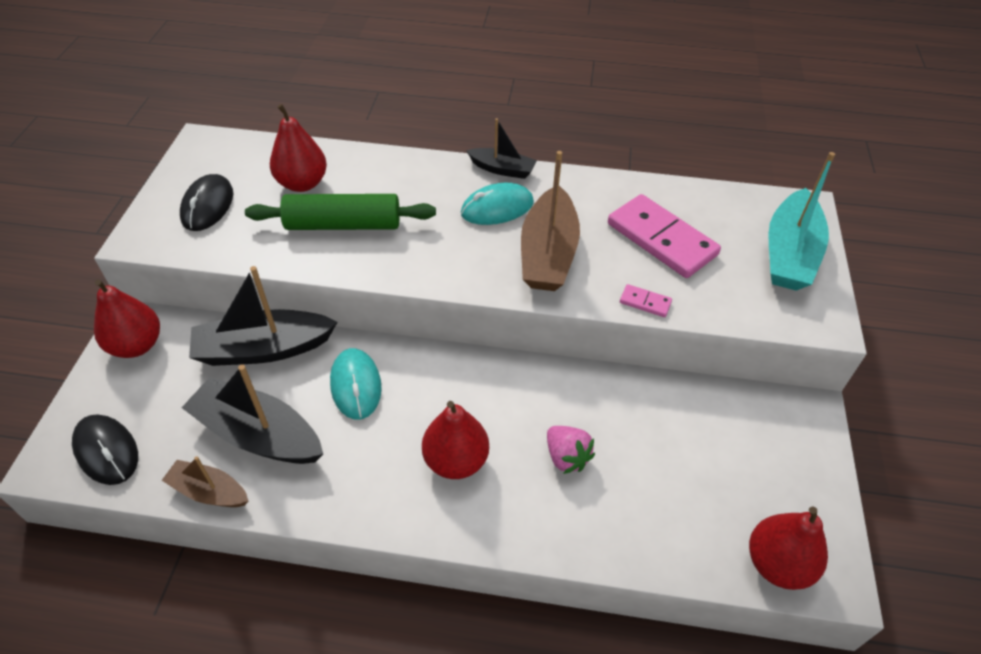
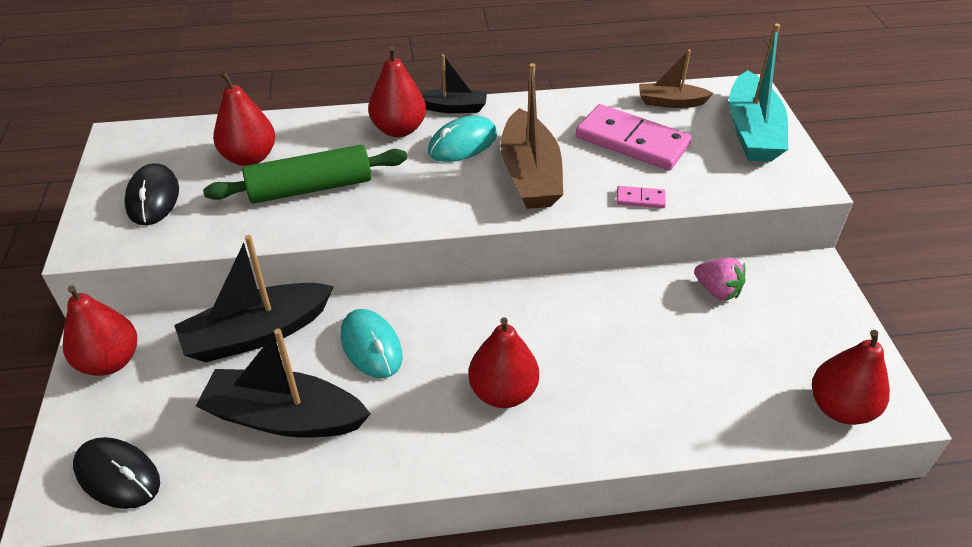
camera: 15 degrees left, 5 degrees down
(209, 491) = (252, 486): brown boat -> brown boat (670, 102)
(444, 182) = (399, 129): none -> red pear
(566, 457) = (610, 363): pink strawberry -> pink strawberry (717, 291)

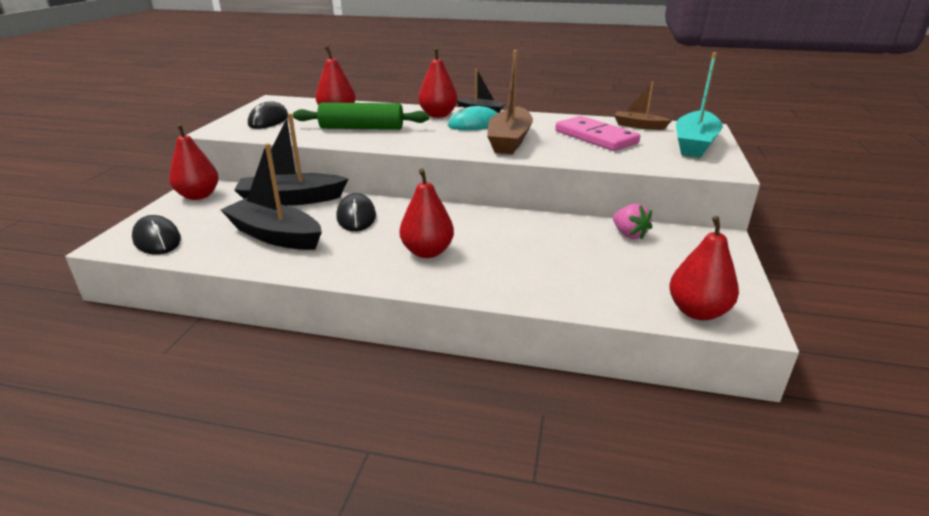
camera: 20 degrees right, 15 degrees down
(371, 346) = (356, 216): turquoise mouse -> black mouse
(640, 199) = (581, 159): pink domino -> none

